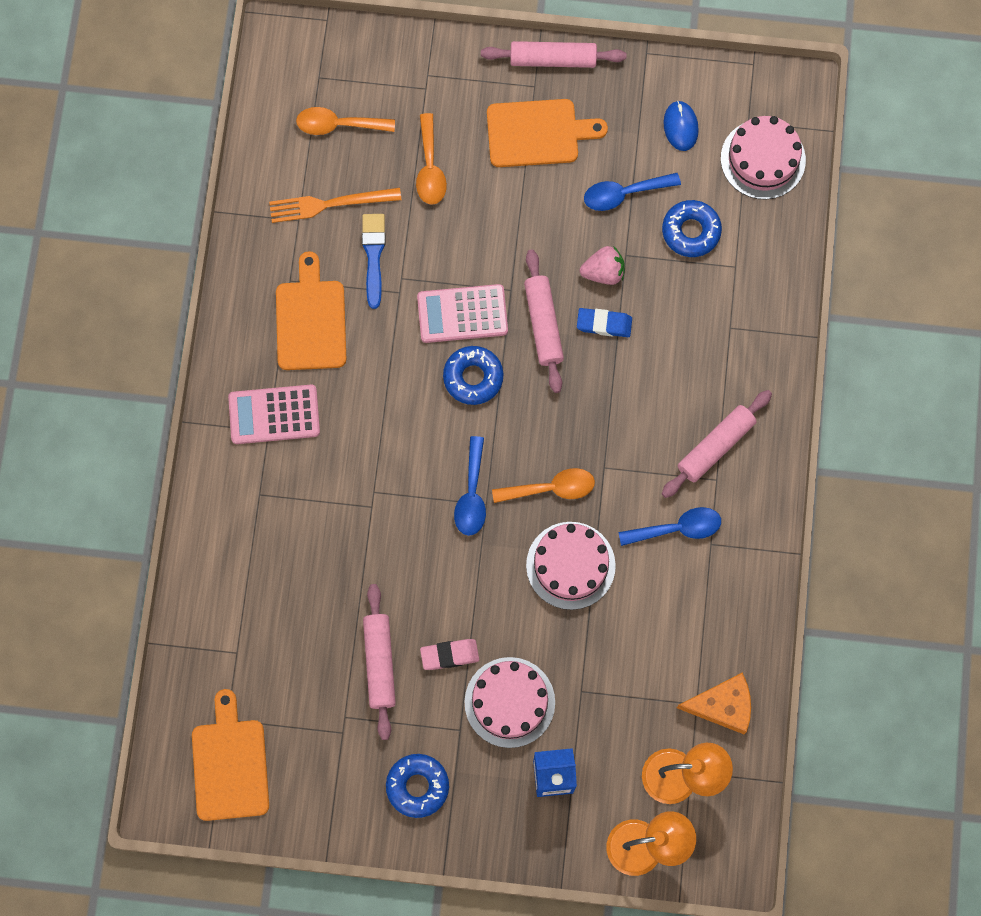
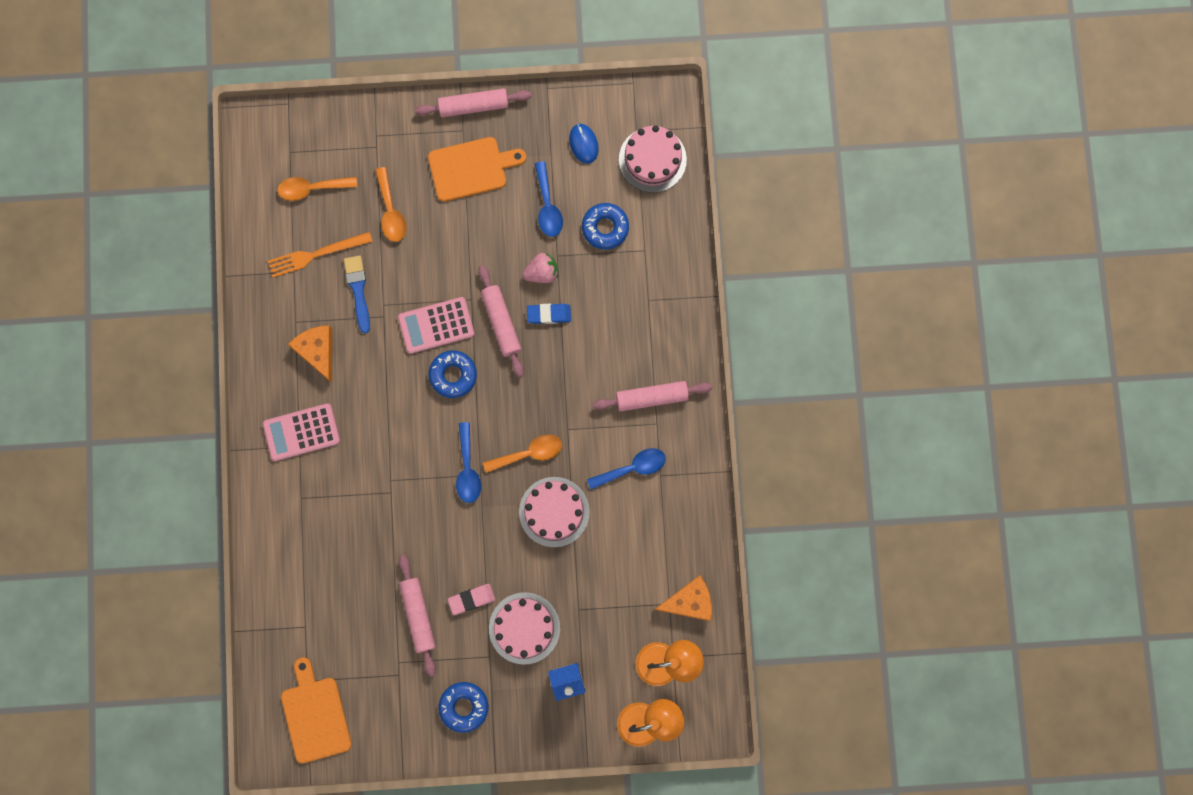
camera: 10 degrees left, 5 degrees up
(311, 320) = (317, 351): orange cutting board -> orange cheese
(624, 193) = (547, 206): blue spoon -> blue spoon turned 75 degrees counterclockwise
(715, 446) = (652, 397): pink rolling pin -> pink rolling pin turned 45 degrees clockwise

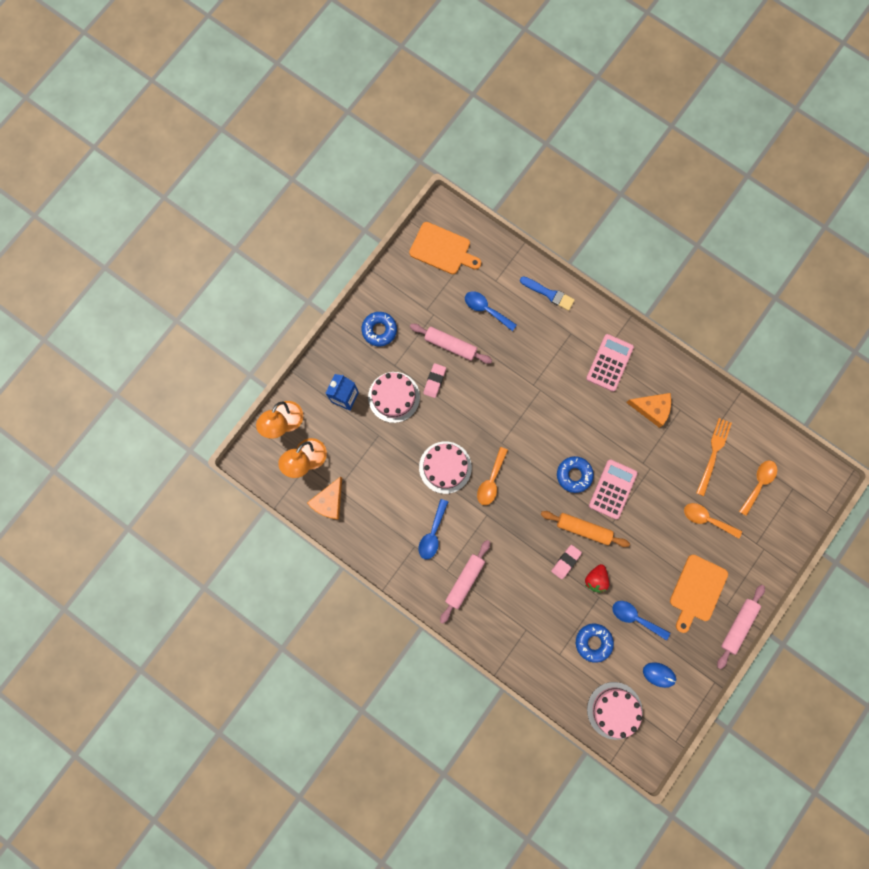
camera: 130 degrees right, 0 degrees up
(358, 290) = (671, 461): blue brush -> blue brush (549, 294)
(467, 469) = (511, 438): blue spoon -> blue spoon (486, 309)
(501, 322) = (583, 529): pink rolling pin -> orange rolling pin
(542, 272) = (595, 579): pink strawberry -> red strawberry
(549, 314) = (565, 561): blue eraser -> pink eraser

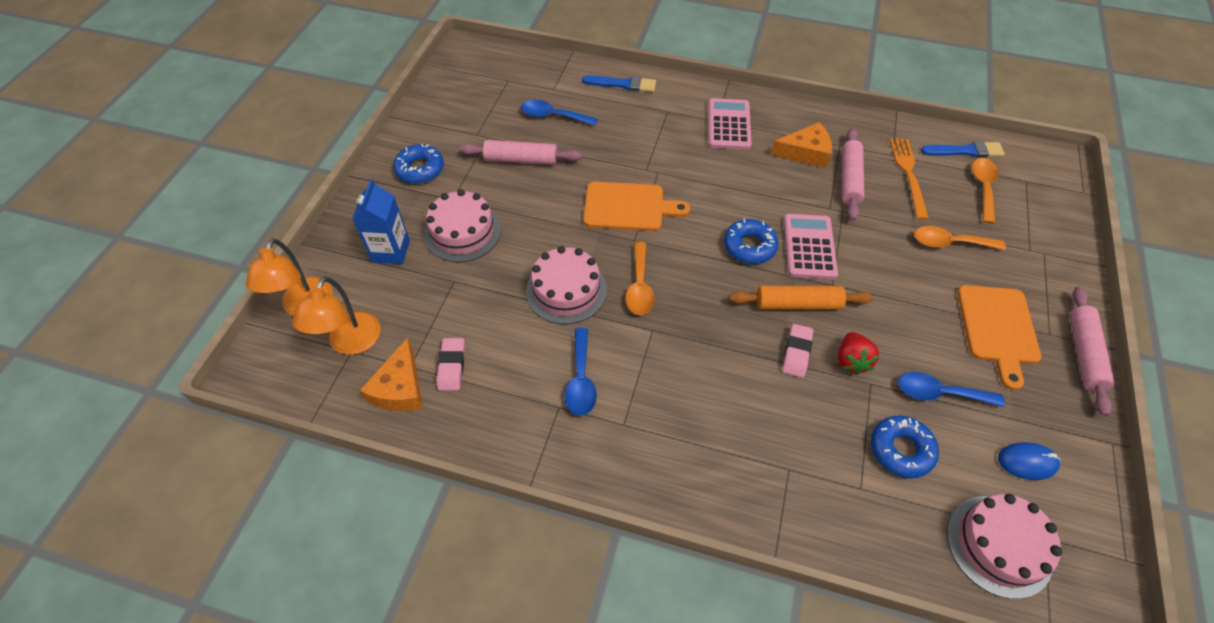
camera: 20 degrees left, 25 degrees down
(434, 381) = (514, 200): pink eraser -> pink eraser (452, 366)
(442, 249) = (476, 78): orange cutting board -> orange cutting board (628, 207)
(465, 581) = (658, 430): pink rolling pin -> pink rolling pin (849, 179)
(767, 447) = (965, 151): none -> blue brush

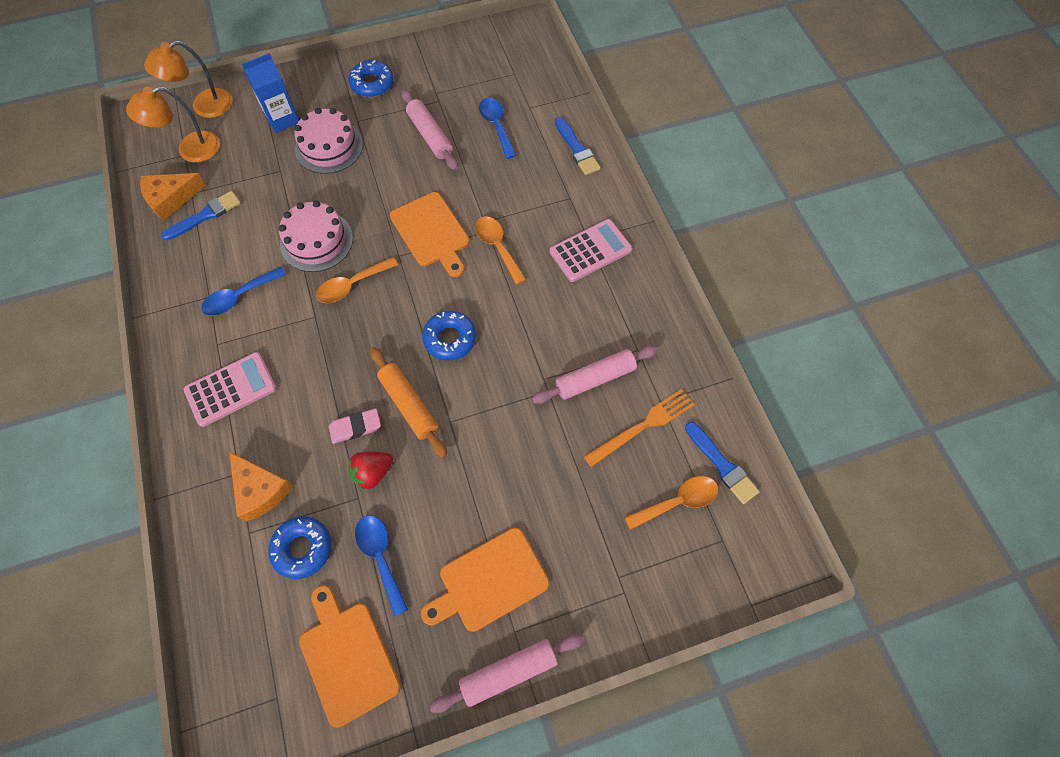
camera: 55 degrees right, 10 degrees up
(452, 366) = (205, 215): pink eraser -> blue brush
(805, 152) = (603, 327): orange cheese -> orange cheese (260, 490)
(809, 247) = (482, 384): pink calculator -> pink calculator (231, 389)
(950, 243) = (573, 499): orange spoon -> orange spoon (497, 247)
(999, 545) = (249, 661): pink cake -> none
(1027, 462) = (347, 657): blue mouse -> orange cutting board

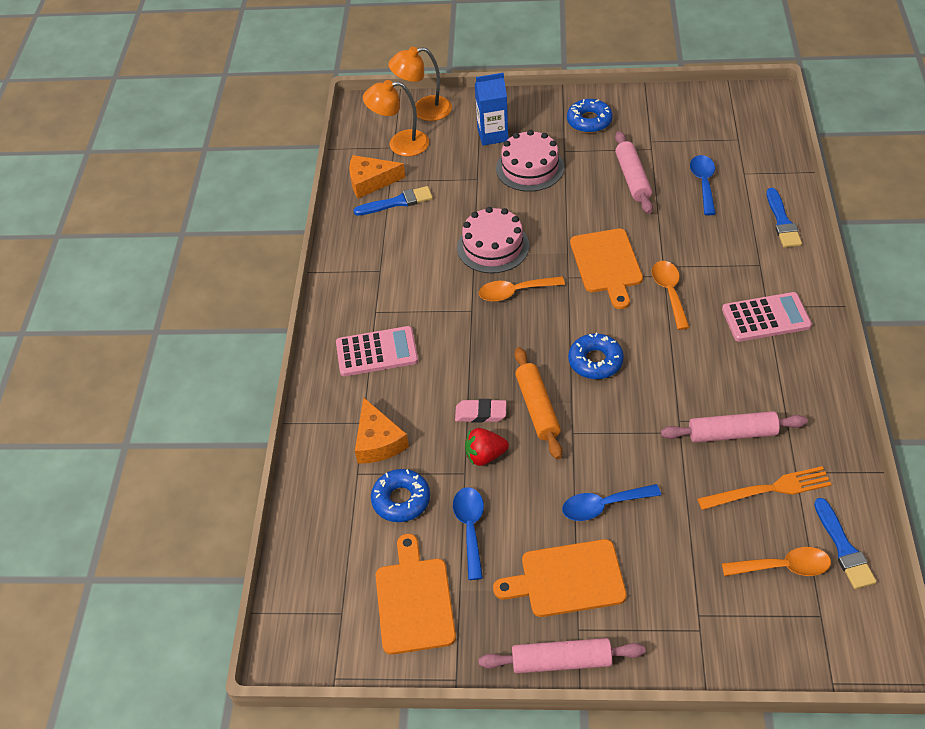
camera: 25 degrees right, 15 degrees down
(239, 296) = (407, 277): blue spoon -> blue spoon (603, 506)

